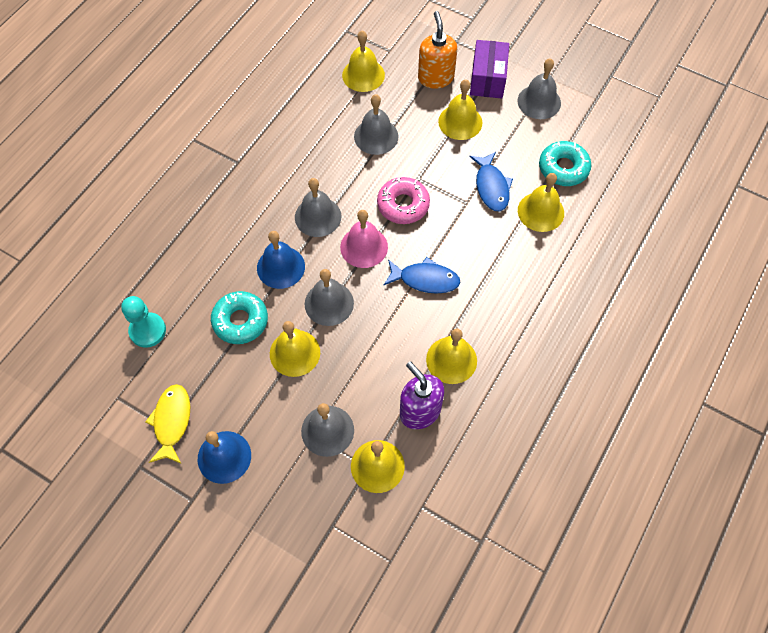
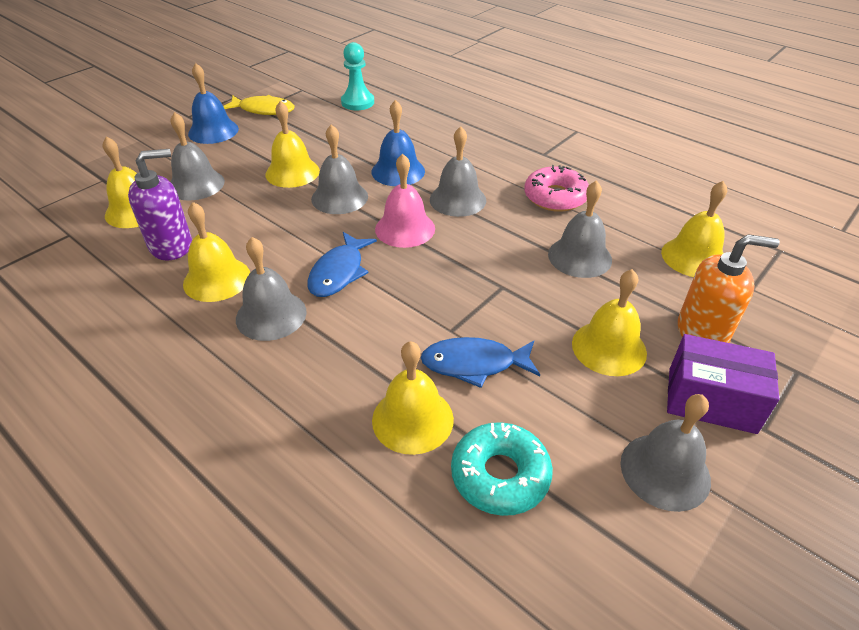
camera: 100 degrees right, 20 degrees down
(240, 321) = (344, 145): turquoise donut -> none
(403, 205) = (460, 267): pink donut -> pink donut (555, 197)
(479, 310) = (271, 315): none -> grey bell

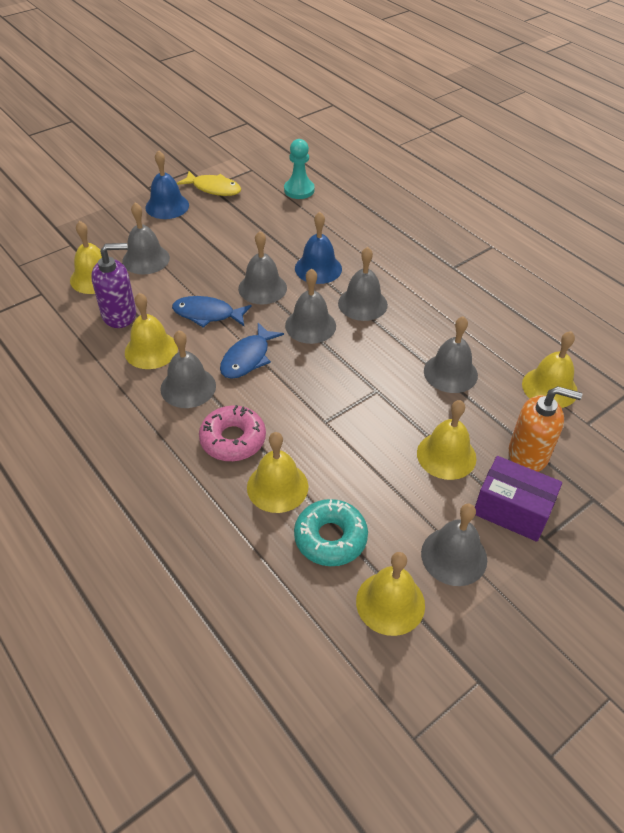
camera: 10 degrees right, 5 degrees up
(292, 172) = (227, 257): yellow bell -> yellow bell (390, 603)
(405, 228) = (310, 325): pink bell -> grey bell
(474, 364) = (335, 451): blue fish -> blue fish (207, 314)
(555, 197) = (448, 313): pink donut -> pink donut (233, 439)

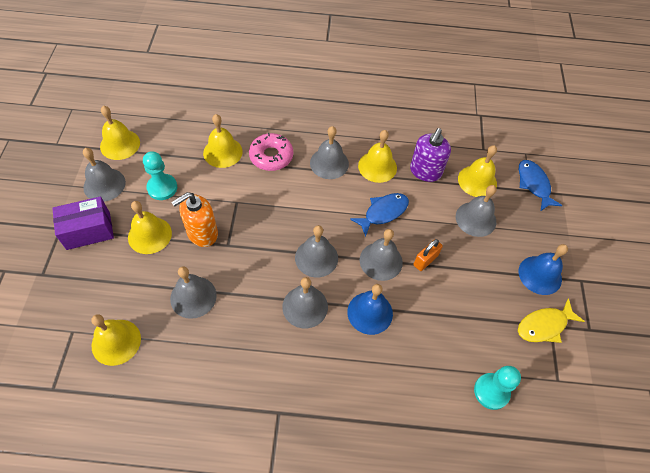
camera: 130 degrees right, 10 degrees up
(229, 265) = (425, 260): none -> orange padlock
(247, 358) = (323, 204): blue fish -> blue fish (534, 184)
(330, 538) = (173, 149): turquoise donut -> none
(388, 497) = (162, 188): none -> turquoise pawn
(528, 455) = (99, 274): orange soap dispenser -> orange soap dispenser (202, 233)

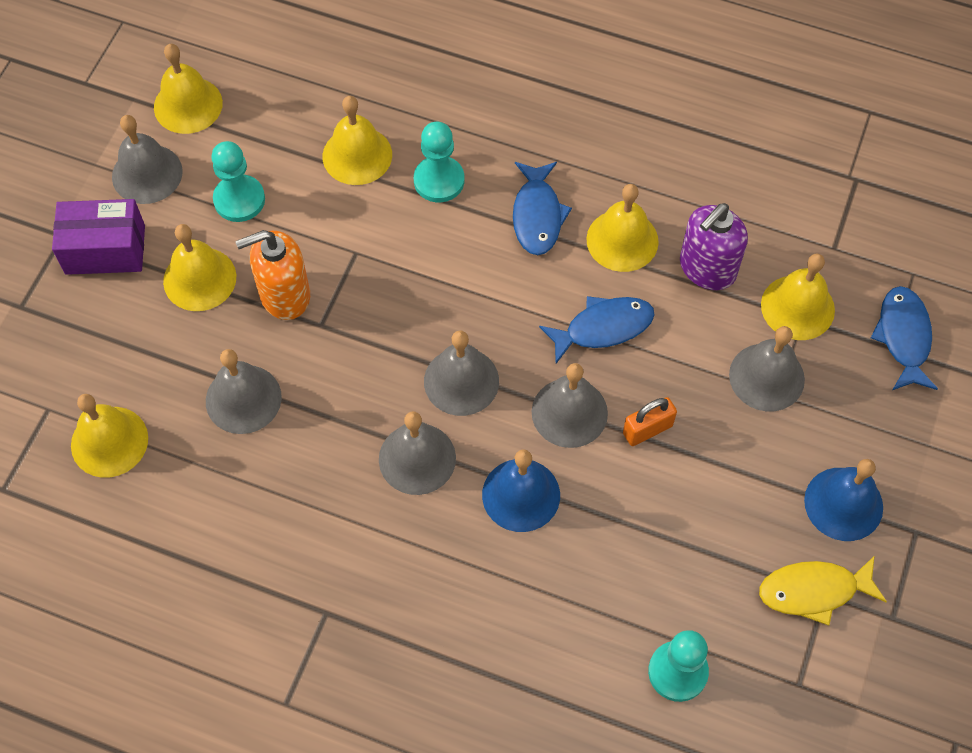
camera: 20 degrees right, 5 degrees up
(271, 156) = (439, 180): pink donut -> turquoise pawn
(329, 163) = (537, 215): grey bell -> blue fish

